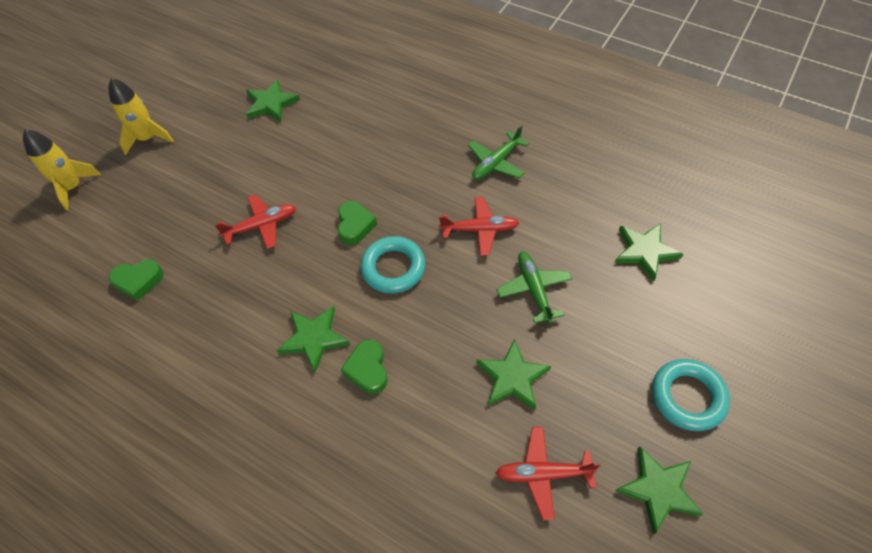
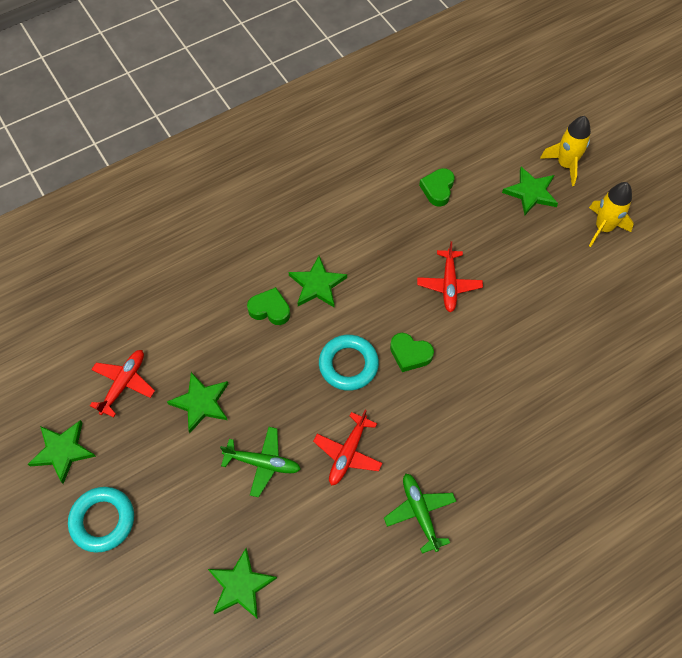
camera: 115 degrees right, 5 degrees up
(271, 104) = (607, 341): green star -> green star (531, 193)

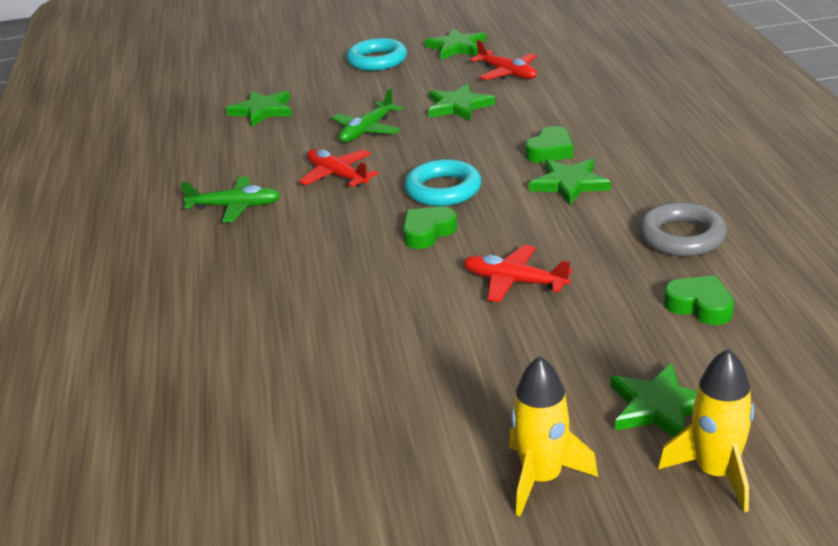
camera: 115 degrees right, 30 degrees down
(367, 209) = (682, 236): none -> grey ring

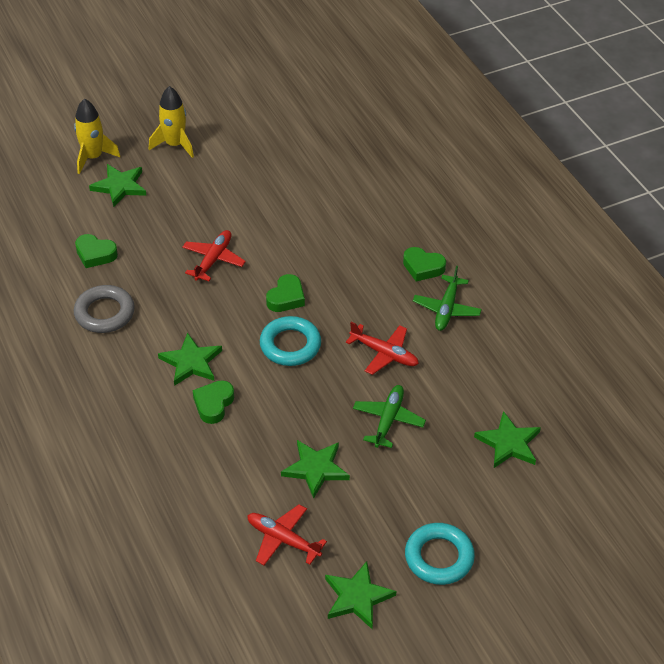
camera: 160 degrees right, 15 degrees up
(229, 248) = (423, 267): none -> green heart
(235, 207) = (446, 308): green plane -> green plane turned 60 degrees counterclockwise
(515, 282) = (213, 260): red plane -> red plane turned 75 degrees counterclockwise

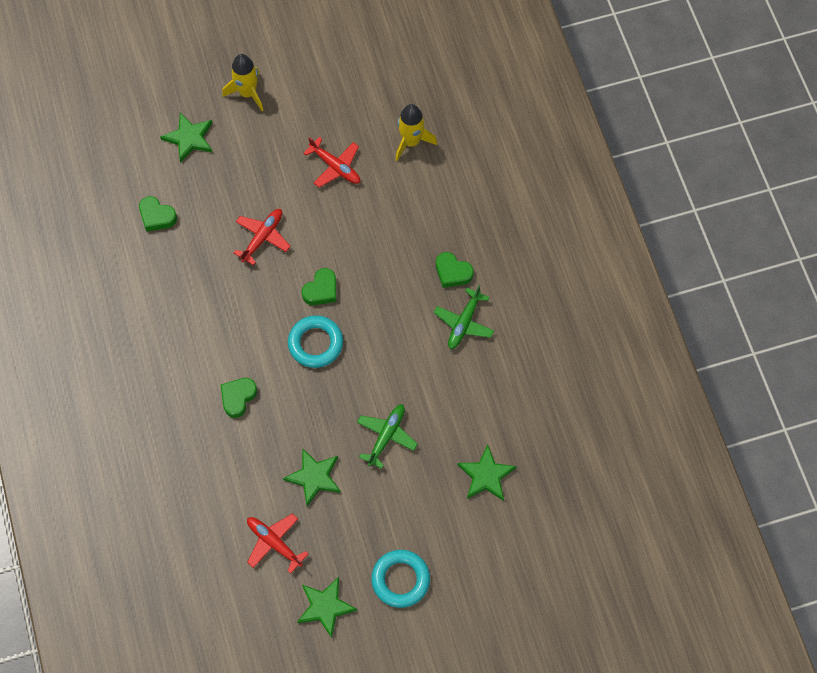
camera: 10 degrees right, 20 degrees up
(93, 157) = (169, 99): yellow rocket -> yellow rocket (411, 142)
(104, 313) = (157, 285): grey ring -> none
(191, 362) = (225, 350): green star -> none
(384, 353) = (397, 364): red plane -> red plane (335, 166)

